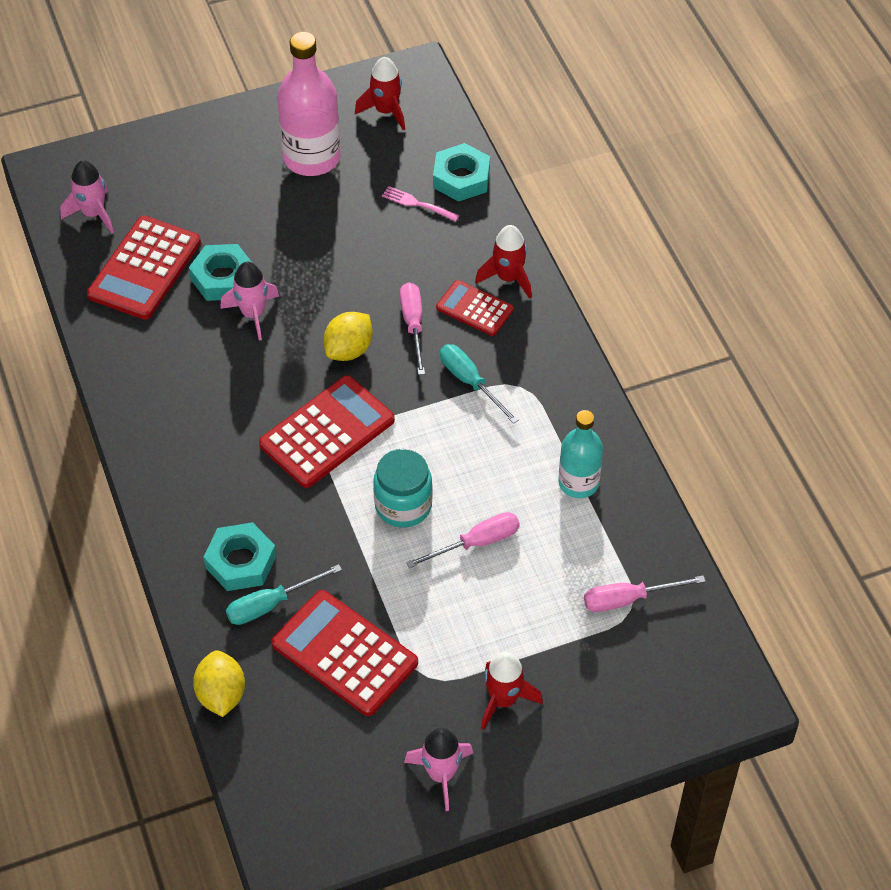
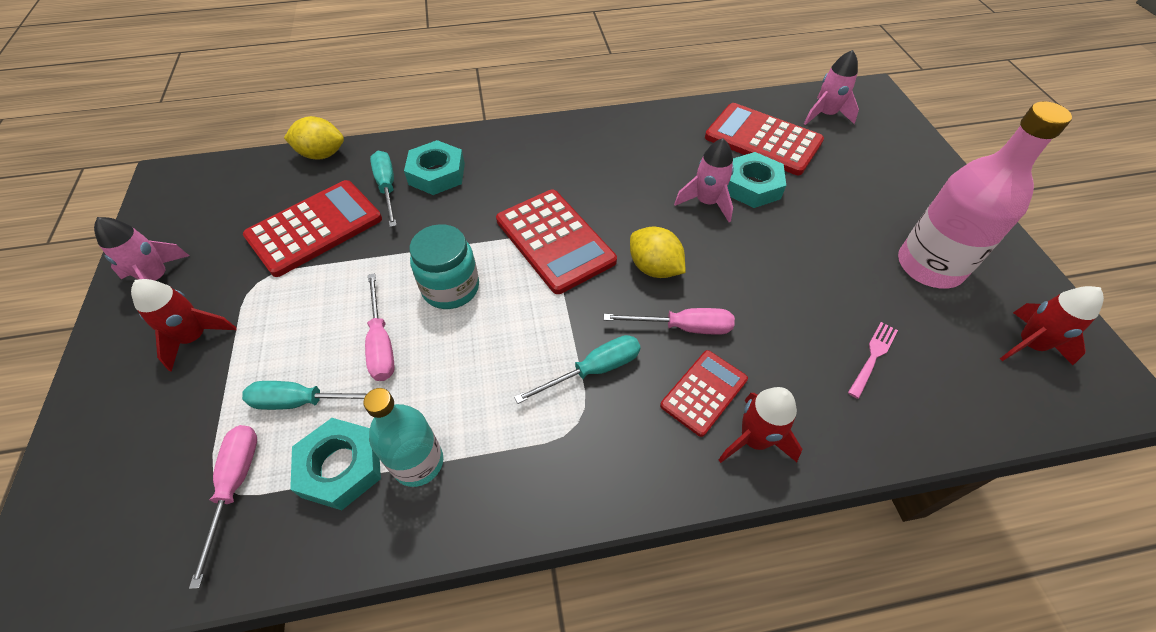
camera: 100 degrees right, 0 degrees up
(461, 178) = (927, 412): turquoise nut -> turquoise nut (341, 467)
(547, 581) = (304, 401): none -> turquoise screwdriver

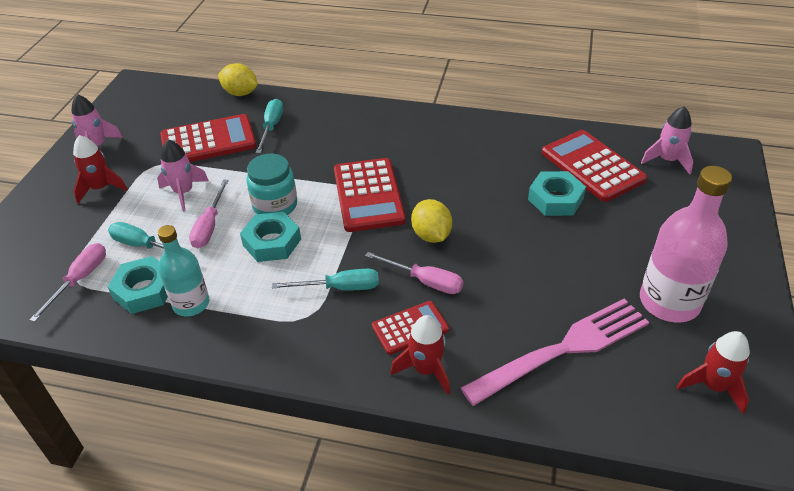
camera: 25 degrees right, 10 degrees down
(437, 174) = (312, 126): turquoise nut -> turquoise nut (272, 242)
(706, 202) = (507, 201): pink rocket -> pink rocket (184, 193)
(873, 356) = (564, 349): pink fork -> pink fork, size x2.40

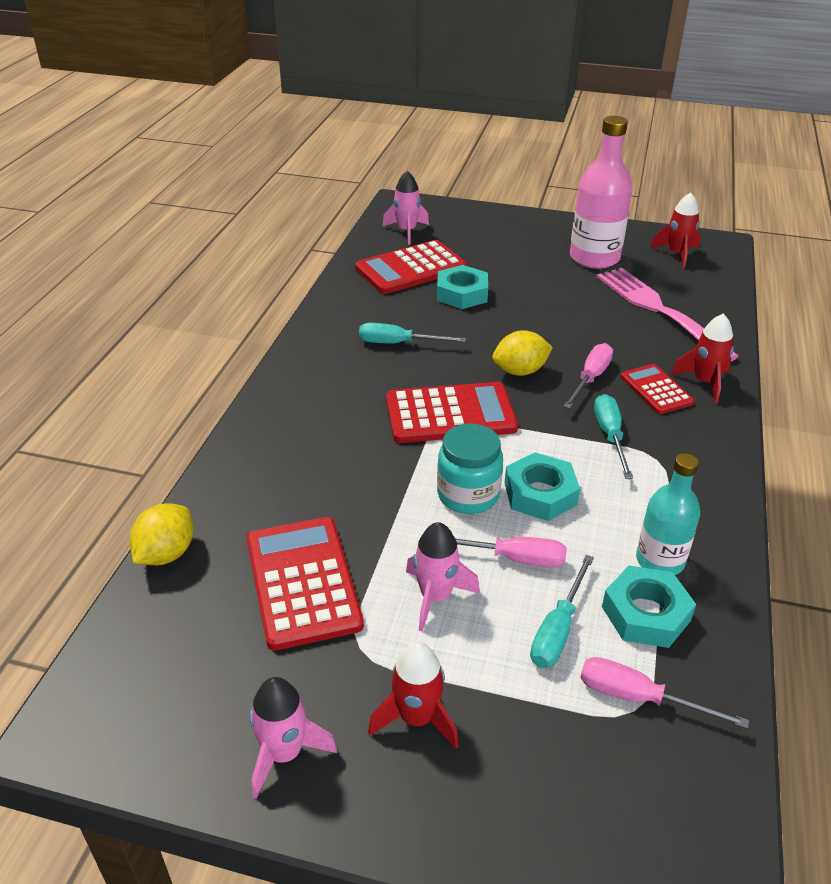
camera: 90 degrees left, 5 degrees down
(271, 127) = (280, 508): turquoise screwdriver -> turquoise screwdriver (398, 343)

